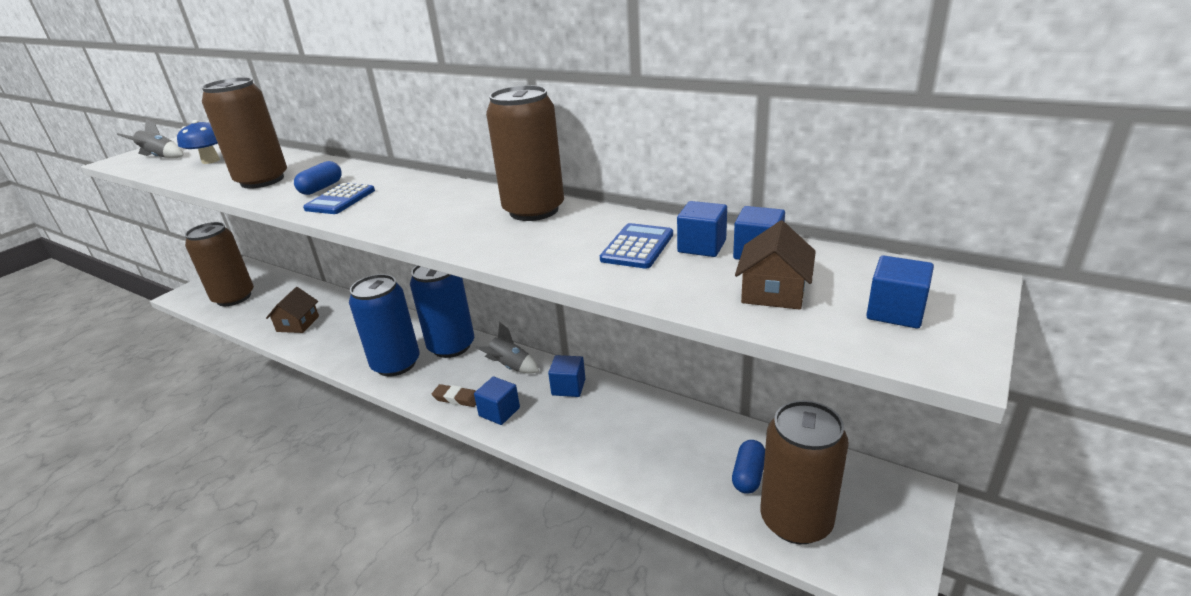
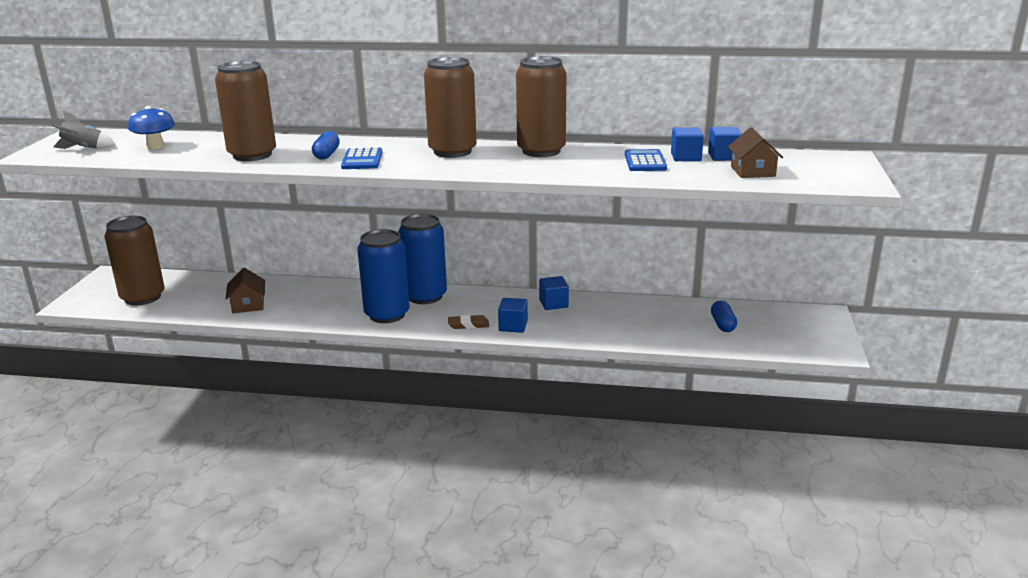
camera: 25 degrees left, 5 degrees down
(510, 367) = (493, 300): grey rocket -> none
(796, 520) = (767, 338): brown can -> brown can (452, 151)
(895, 312) = (824, 172): blue cube -> none

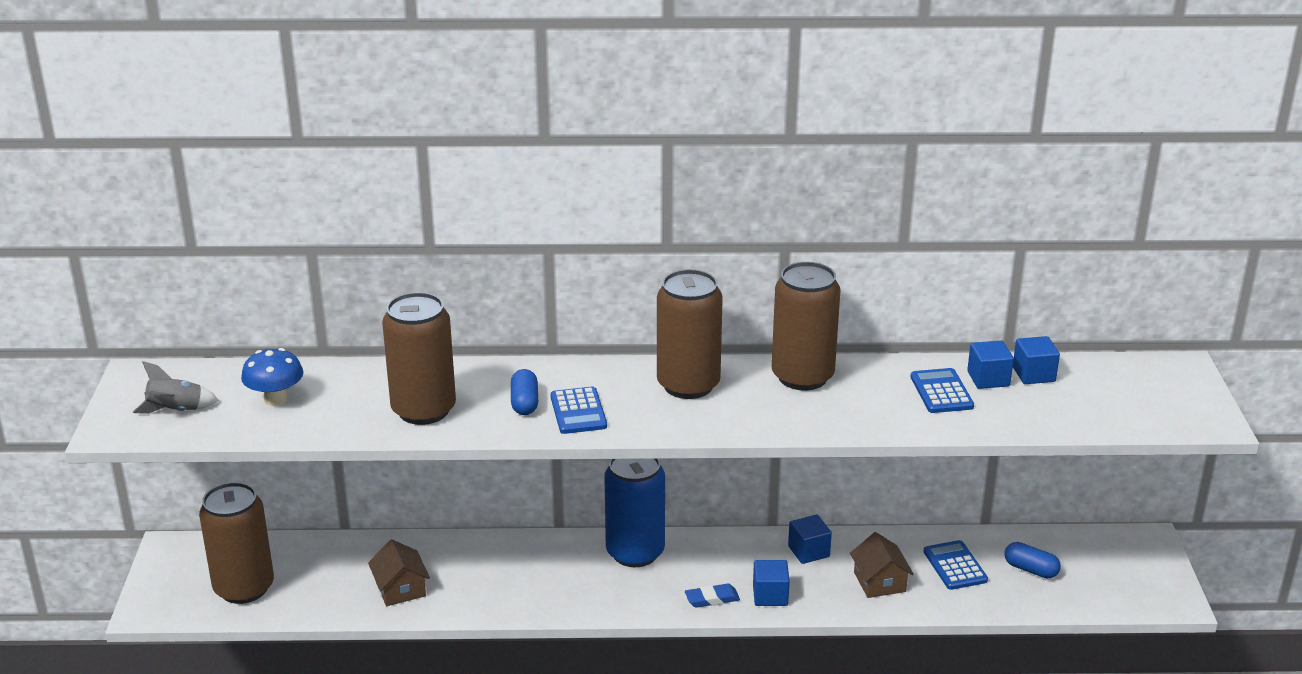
camera: 10 degrees left, 5 degrees up
(387, 314) = (598, 590): blue can -> none
(468, 325) = (712, 599): brown eraser -> blue eraser
(663, 319) = (955, 566): none -> blue calculator
(723, 324) = (1030, 569): blue capsule -> blue capsule turned 45 degrees counterclockwise
(752, 171) = (1077, 404): brown house -> brown house (879, 582)

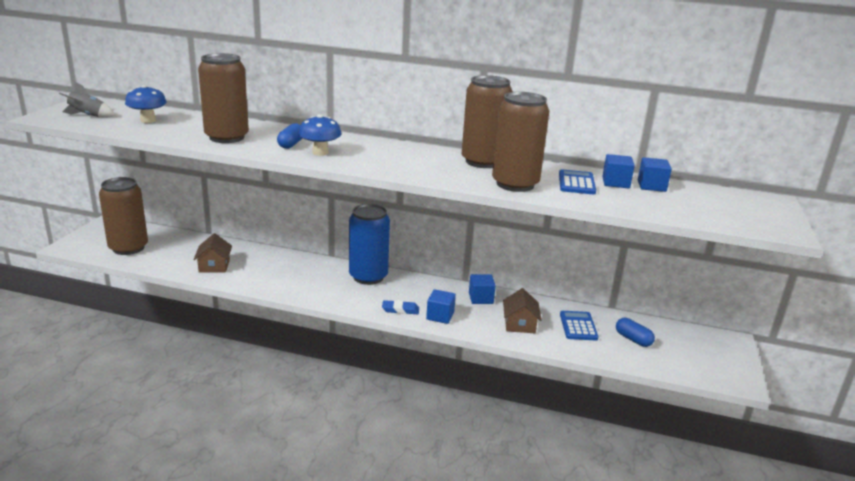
camera: 15 degrees right, 5 degrees down
(578, 411) = (320, 153): blue calculator -> blue mushroom
(688, 385) = (403, 153): brown can -> brown can (515, 184)

